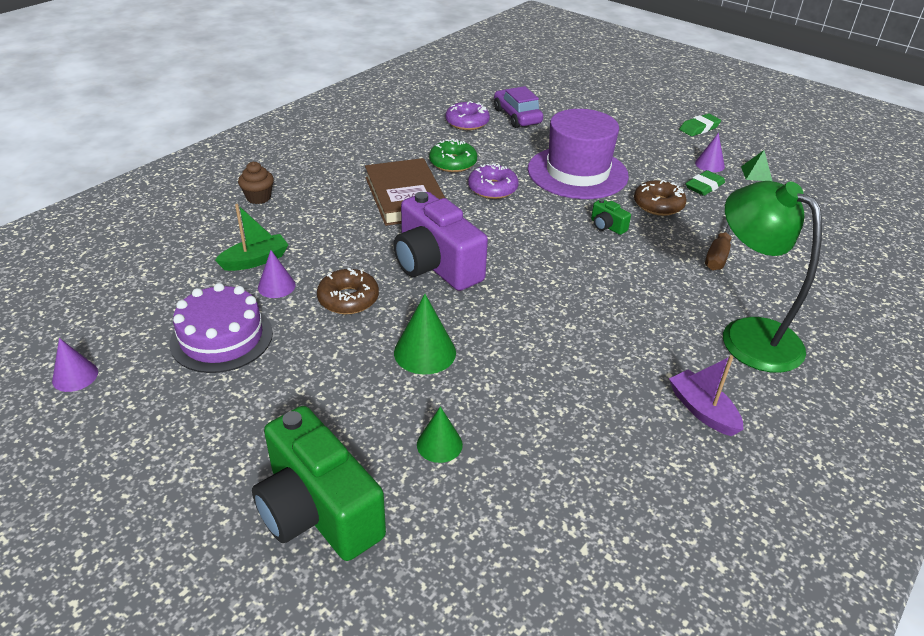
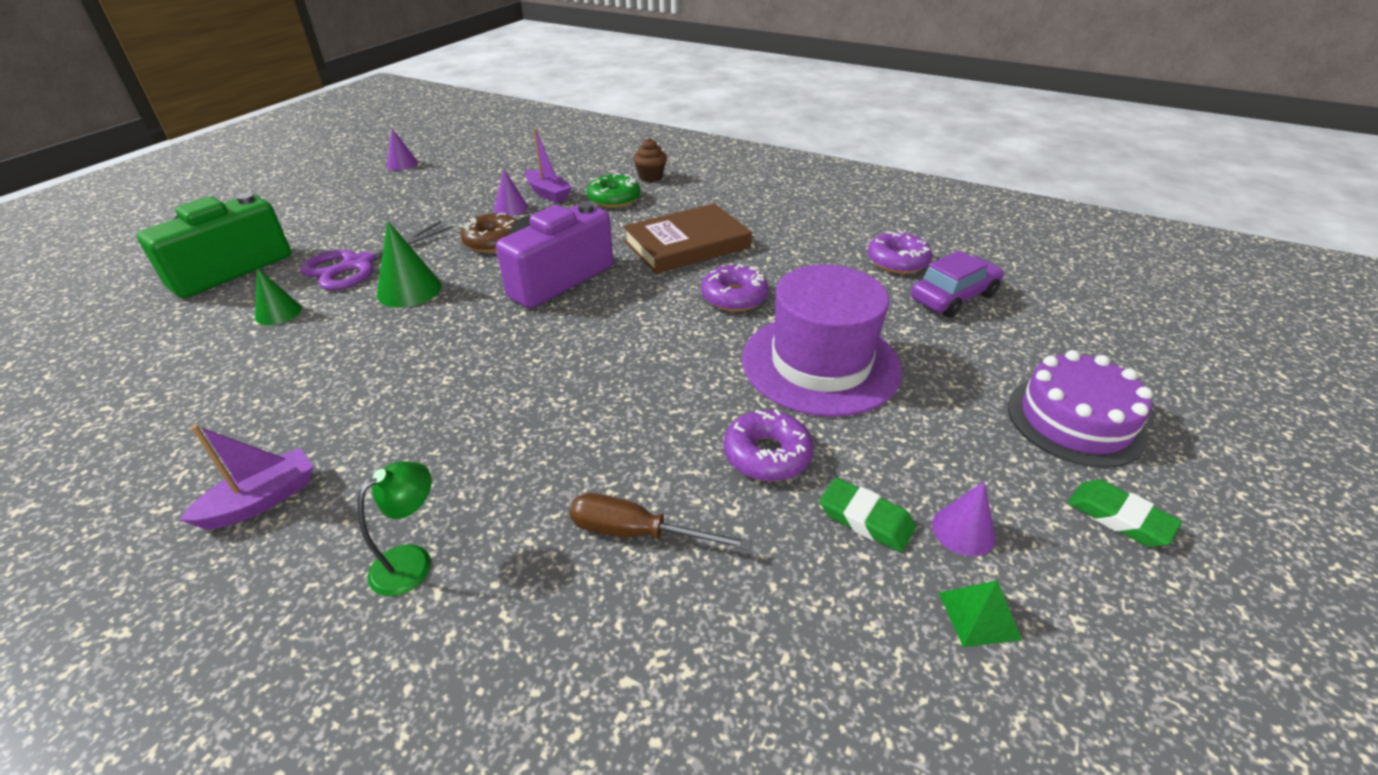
camera: 80 degrees right, 0 degrees up
(222, 338) = (440, 200): purple cake -> purple cake (1075, 420)
(255, 260) = (548, 193): green boat -> purple boat
(355, 393) = (358, 264): none -> purple scissors
(453, 163) = (781, 263): green donut -> green donut (614, 199)
(607, 226) = (679, 400): green camera -> none
(658, 205) = (767, 455): brown donut -> purple donut
(747, 335) = (412, 561): green lamp -> green lamp, size x0.46

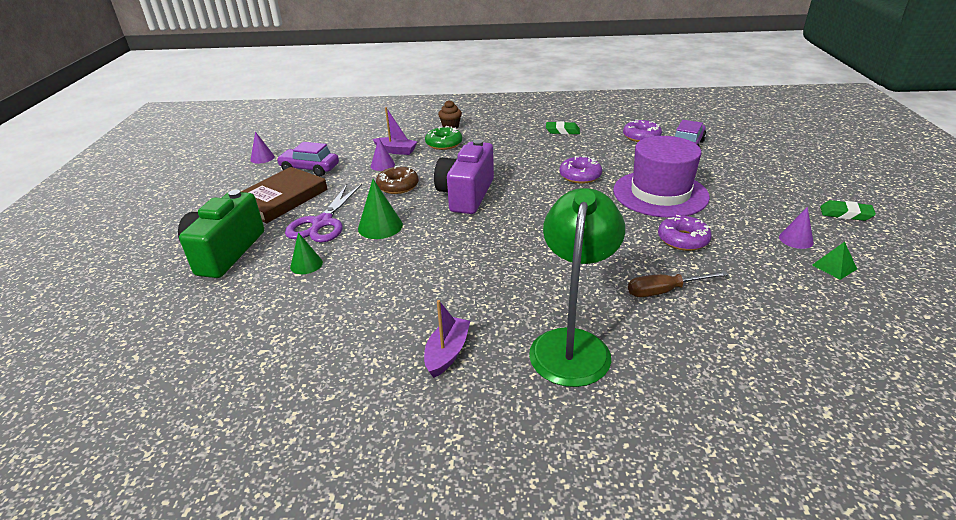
camera: 25 degrees left, 5 degrees down
(412, 561) = (572, 344): green lamp -> green lamp, size x2.17
(430, 191) = (309, 169): none -> purple car
(687, 244) = (520, 157): brown book -> brown book (281, 199)
(865, 519) = (754, 249): green eraser -> green eraser (562, 131)
(1075, 420) = (792, 183): purple cake -> none

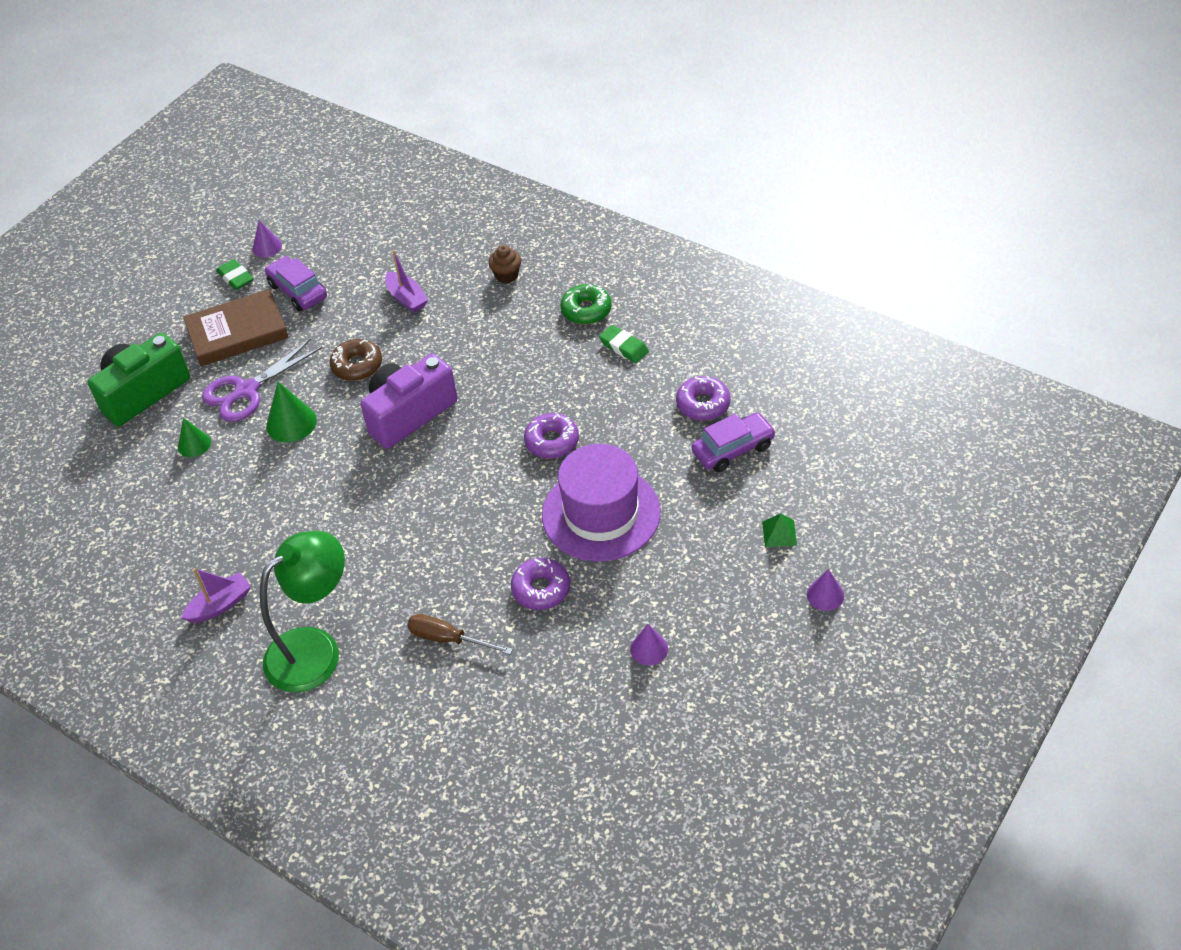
camera: 35 degrees right, 15 degrees up
(382, 165) = (372, 319): purple cone -> purple cone (825, 595)
(444, 144) = (468, 309): green donut -> green donut (586, 310)
(834, 267) = (634, 699): green pyramid -> green pyramid (779, 533)
(845, 214) = (752, 646): green eraser -> green eraser (236, 277)

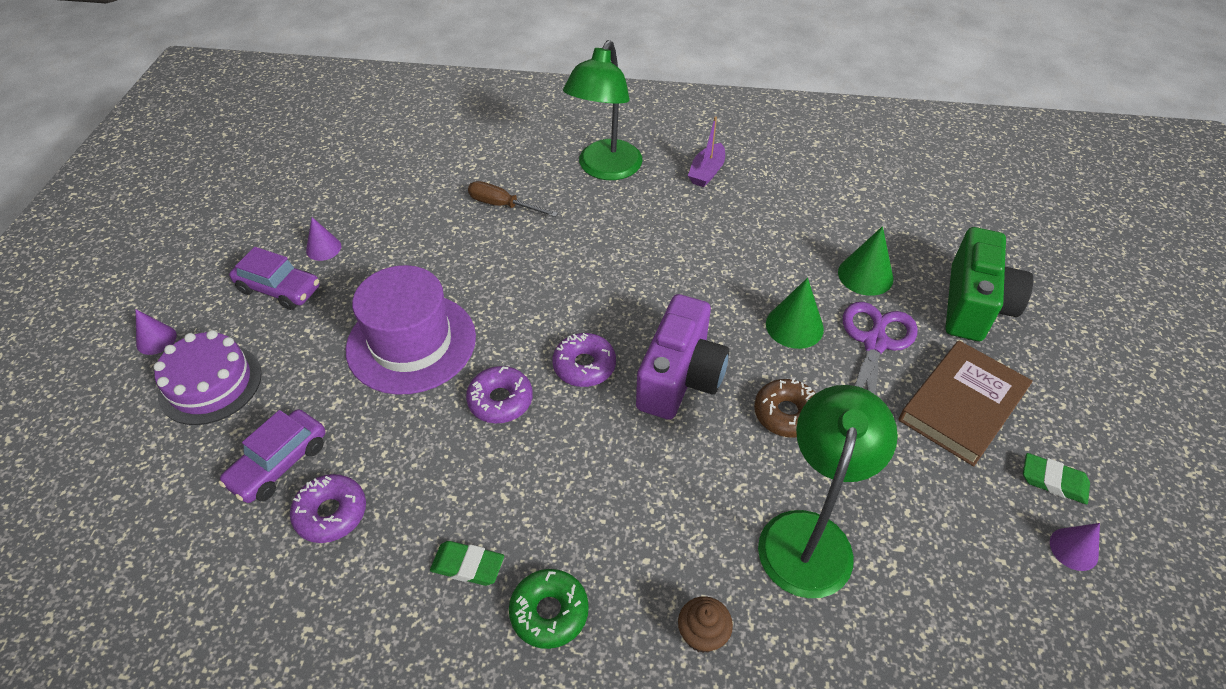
camera: 150 degrees right, 0 degrees up
(194, 444) = (865, 275): green cone -> green cone, size x1.53
(298, 291) = (956, 491): purple car -> purple car (279, 289)
(407, 298) = (809, 535): purple boat -> green lamp
(448, 639) = (502, 205): brown screwdriver -> brown screwdriver turned 150 degrees counterclockwise
(541, 589) = (441, 262): purple donut -> purple donut (584, 366)
(779, 533) = (210, 384): green pyramid -> purple cake

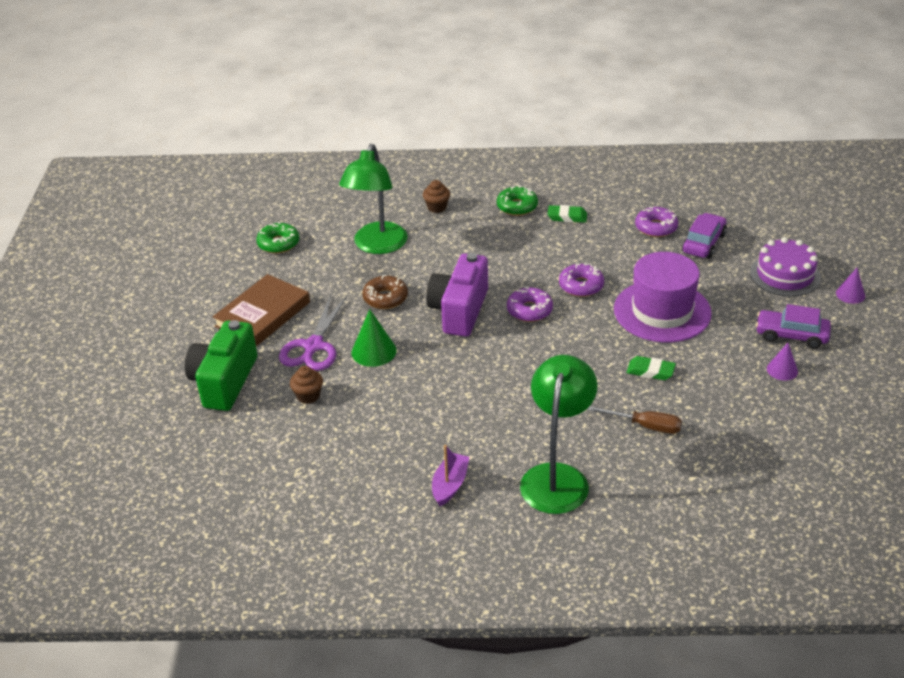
camera: 175 degrees right, 10 degrees down
(865, 275) = (308, 396): green cone -> brown cupcake
(989, 567) = (278, 243): none -> green donut
(1053, 481) = (221, 282): green eraser -> green eraser (650, 371)
(1073, 549) = (226, 255): purple cone -> none

